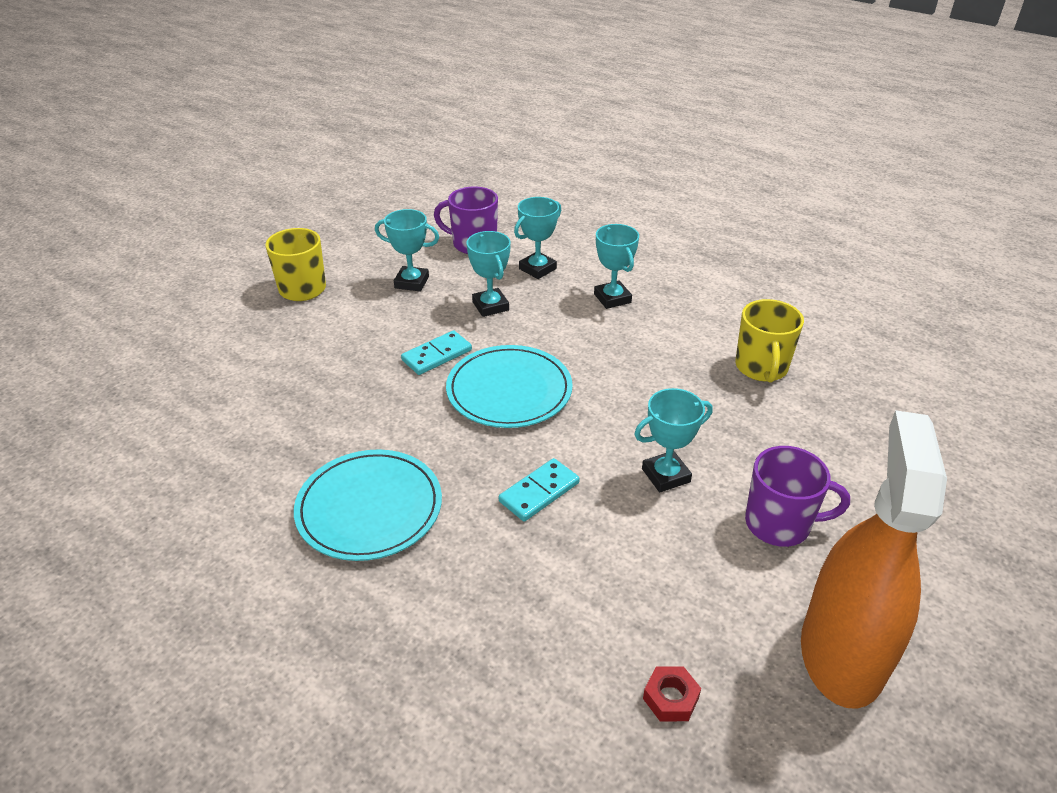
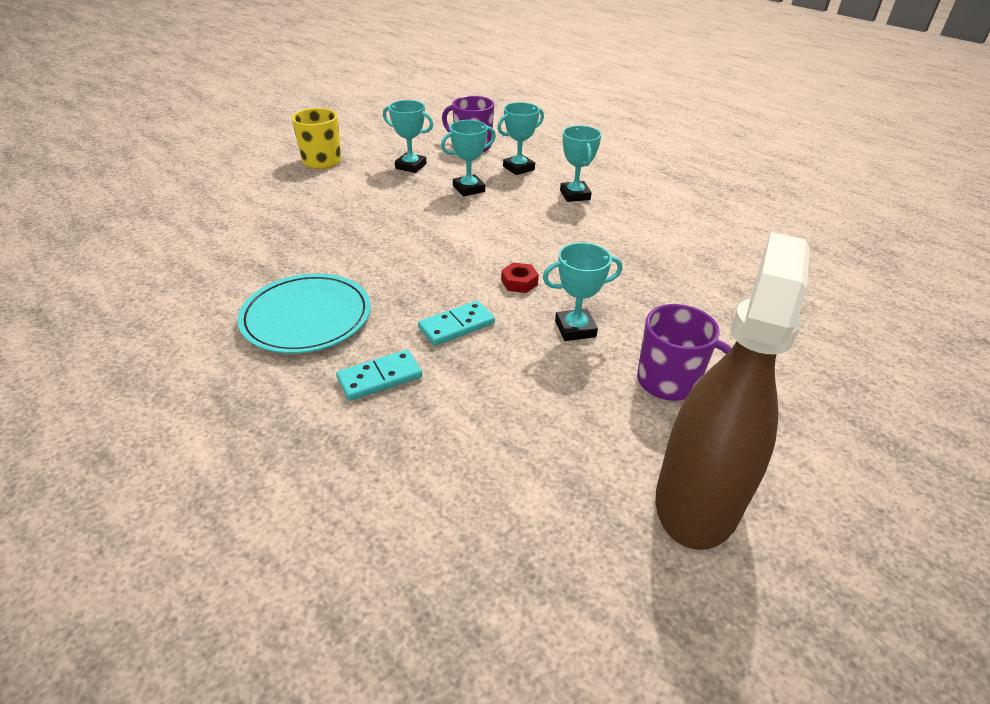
camera: 10 degrees right, 0 degrees up
(437, 355) = (410, 217): turquoise domino -> turquoise domino (380, 377)
(490, 306) = (469, 189): turquoise trophy -> turquoise trophy turned 75 degrees clockwise
(509, 390) = (460, 249): turquoise plate -> none
(670, 698) = (515, 509): red nut -> red nut (519, 282)
(761, 368) = (692, 260): yellow mug -> none
(842, 653) = (697, 499): orange spray bottle -> brown spray bottle

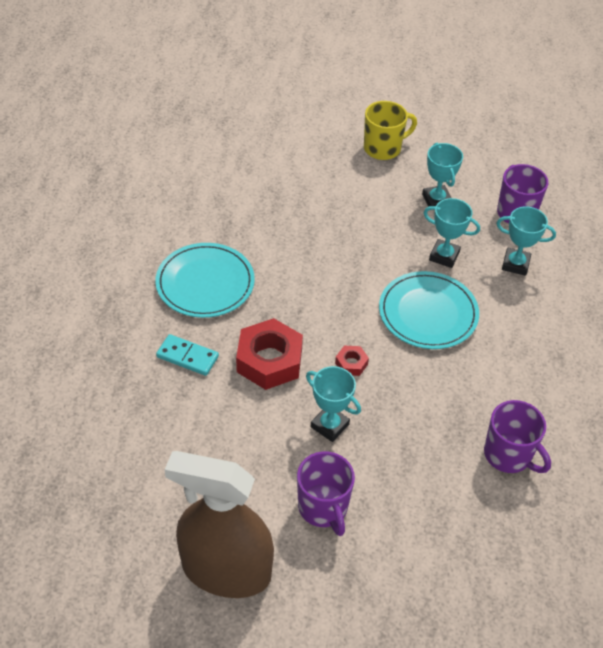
camera: 50 degrees right, 10 degrees up
(456, 326) = (269, 360): turquoise domino -> red nut
(515, 222) = (428, 313): none -> turquoise plate
(575, 195) = (514, 325): turquoise trophy -> none
(697, 499) = (226, 570): brown spray bottle -> brown spray bottle turned 150 degrees counterclockwise
(698, 256) = (508, 455): none -> purple mug

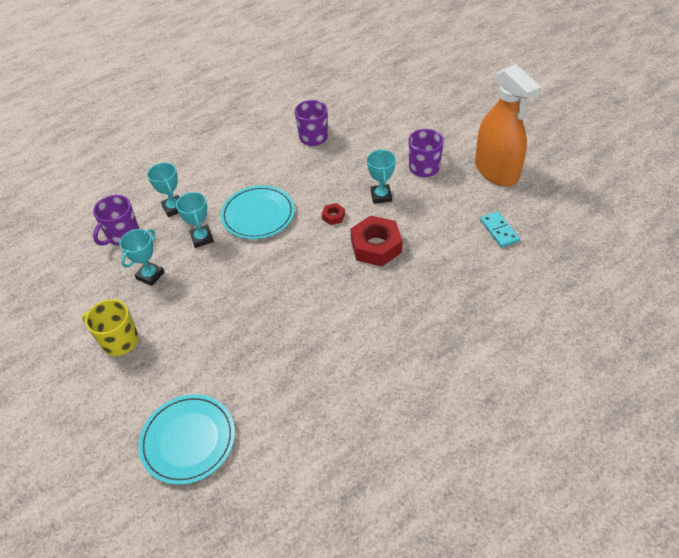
camera: 130 degrees left, 0 degrees up
(187, 356) = (422, 279): turquoise domino -> turquoise domino (499, 231)
(205, 283) = (363, 321): turquoise plate -> turquoise plate (188, 440)
(226, 570) = (496, 171): brown spray bottle -> orange spray bottle

